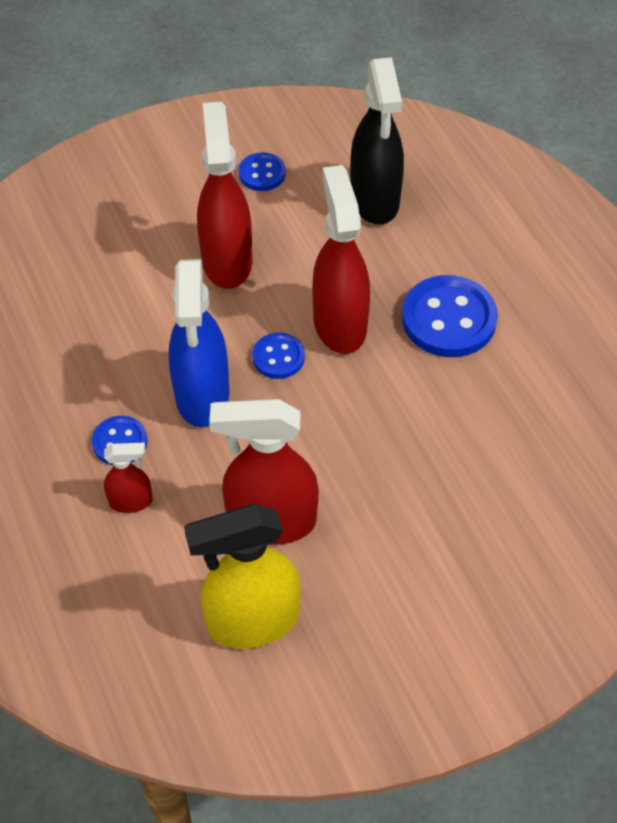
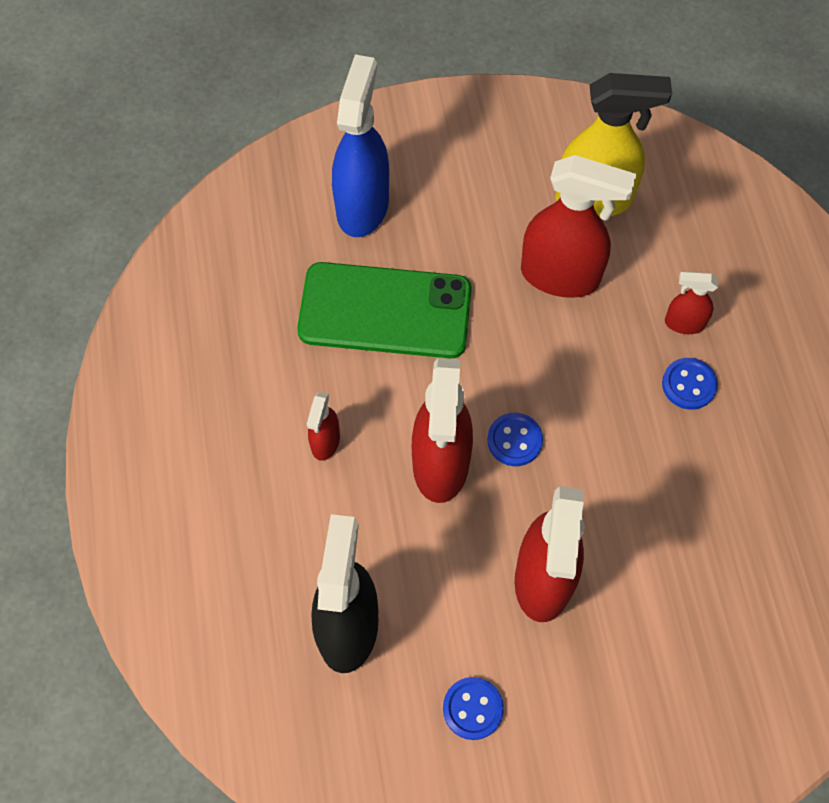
camera: 165 degrees left, 10 degrees up
(202, 396) = (600, 415): blue spray bottle -> blue spray bottle (363, 206)
(441, 444) = (385, 311): none -> green phone
(448, 319) = (325, 442): blue button -> red spray bottle

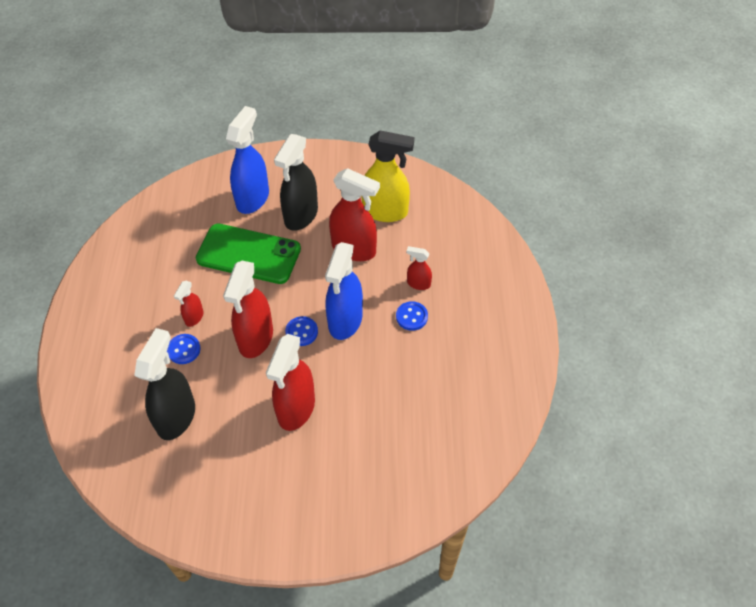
camera: 10 degrees right, 10 degrees down
(453, 226) = (301, 215): none -> black spray bottle
(472, 708) = (234, 472): blue button -> blue button (184, 350)
(581, 409) = (345, 321): none -> blue spray bottle

